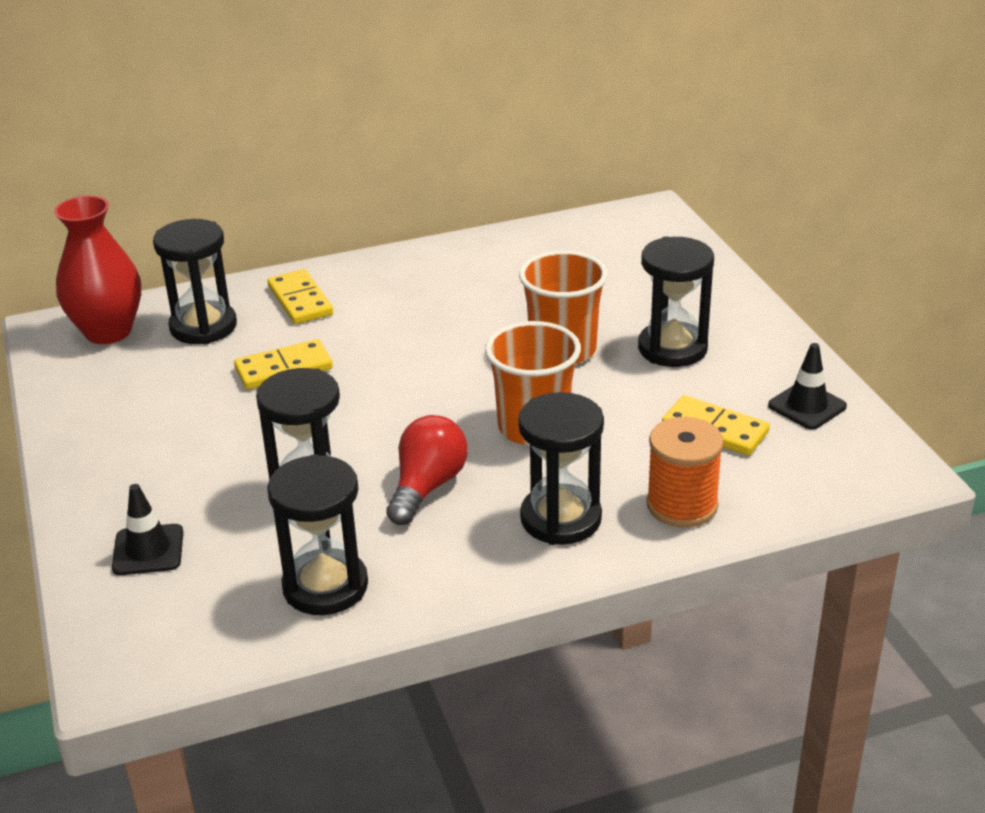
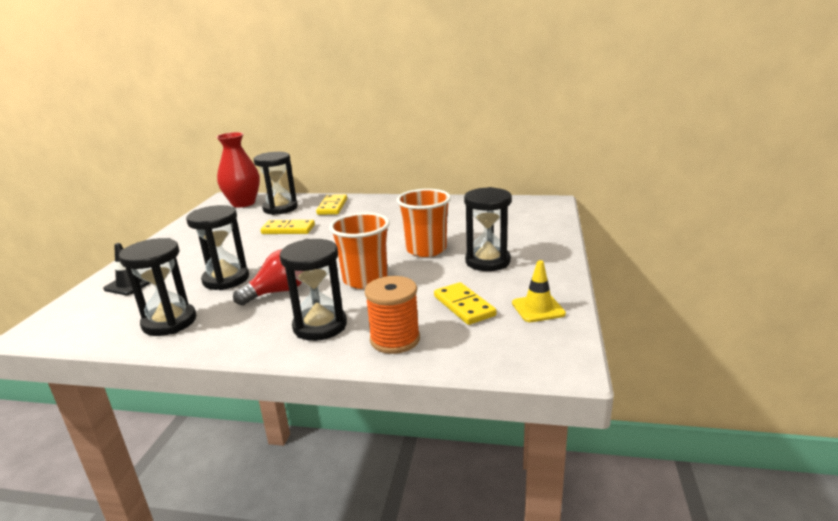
camera: 30 degrees right, 10 degrees down
(807, 406) = (538, 308): black traffic cone -> yellow traffic cone

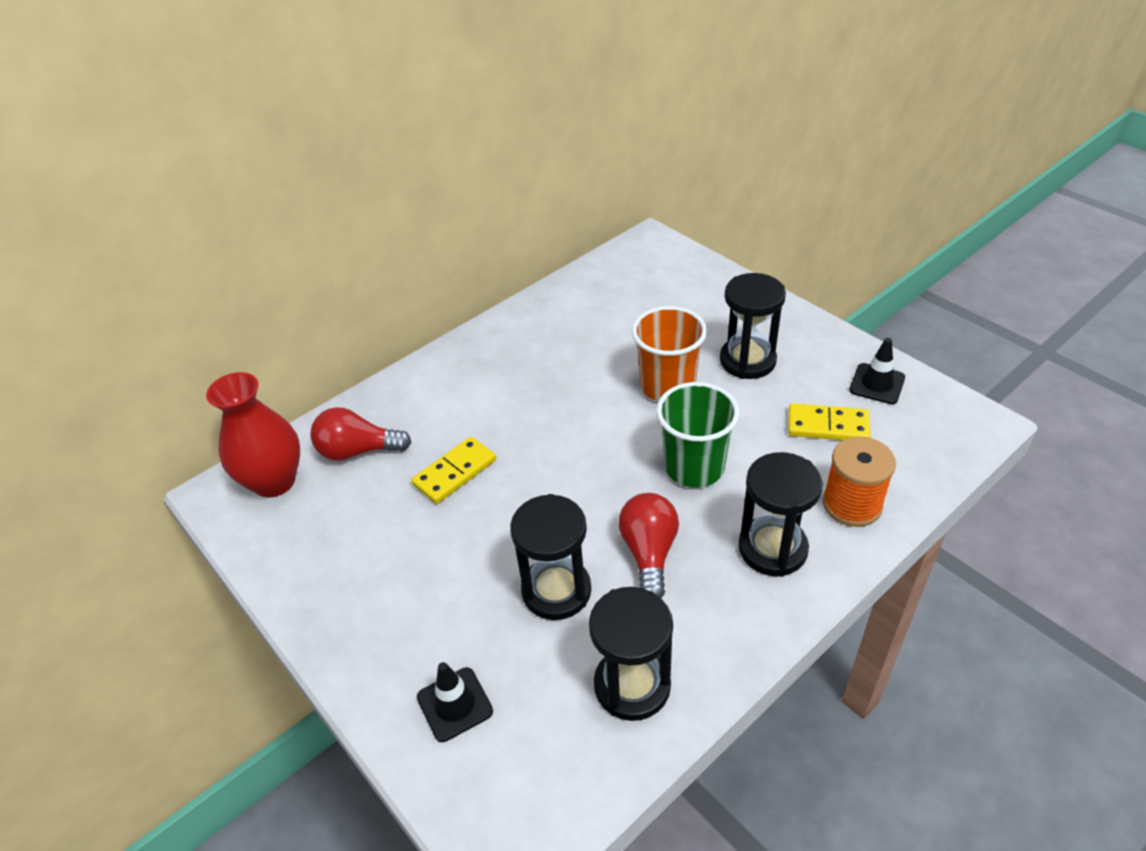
camera: 50 degrees left, 20 degrees up
(280, 208) = (358, 451): black hourglass -> red light bulb
(332, 207) = (426, 400): yellow domino -> none
(365, 279) = (694, 467): orange cup -> green cup
(538, 308) = (877, 384): yellow traffic cone -> black traffic cone

